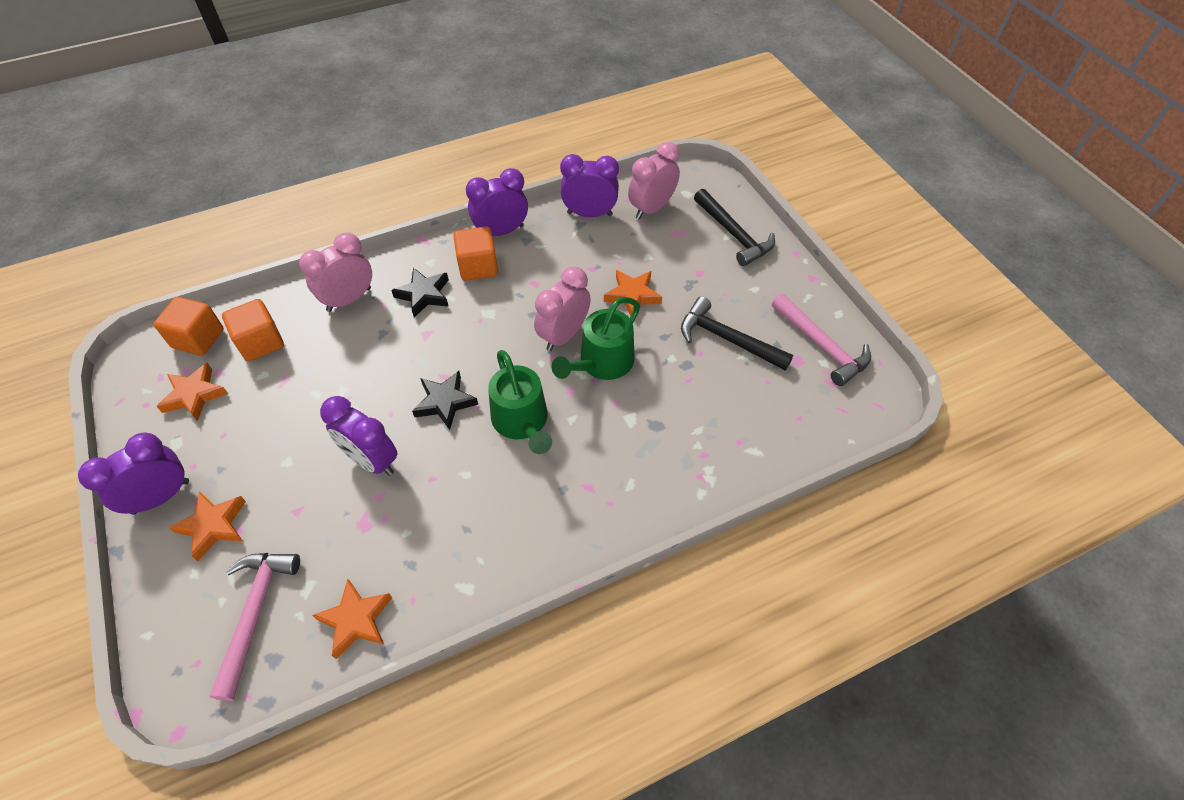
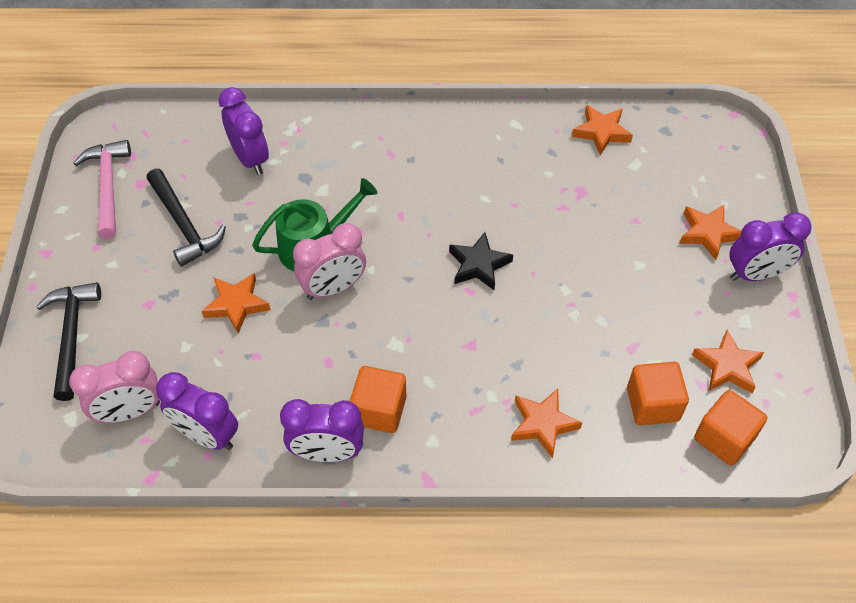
camera: 155 degrees left, 0 degrees up
(255, 613) = (676, 161): pink hammer -> none
(349, 299) = (543, 424): pink clock -> orange star
(372, 460) = (562, 237): purple clock -> purple clock (250, 159)
(424, 295) = (456, 396): black star -> none
(522, 422) = (417, 222): green watering can -> none

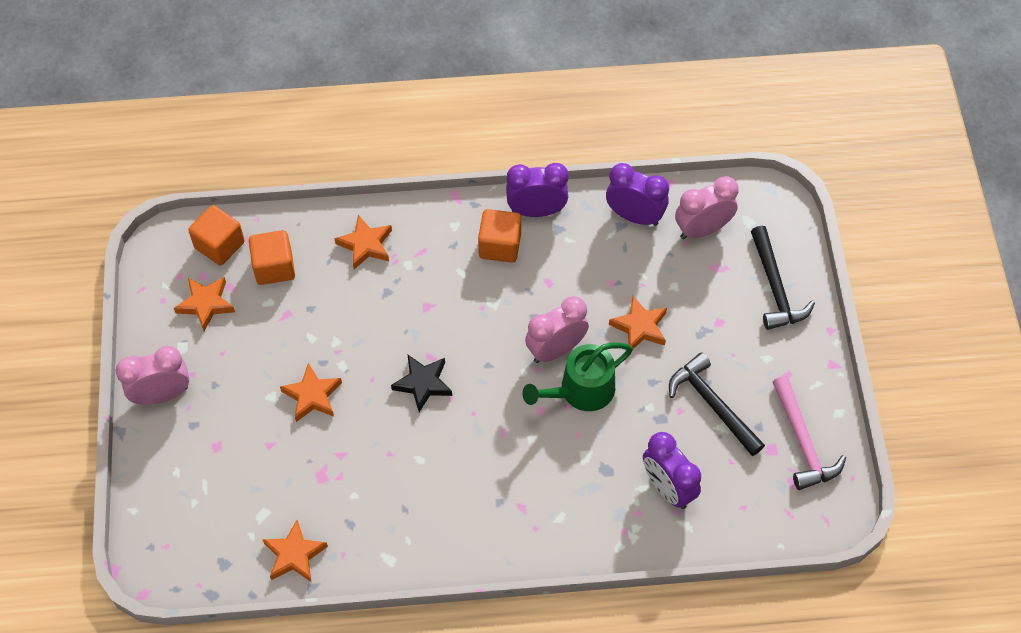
camera: 175 degrees right, 5 degrees up
(708, 233) = (199, 435): orange star -> orange star (312, 396)
(756, 274) = (162, 394): purple clock -> pink clock

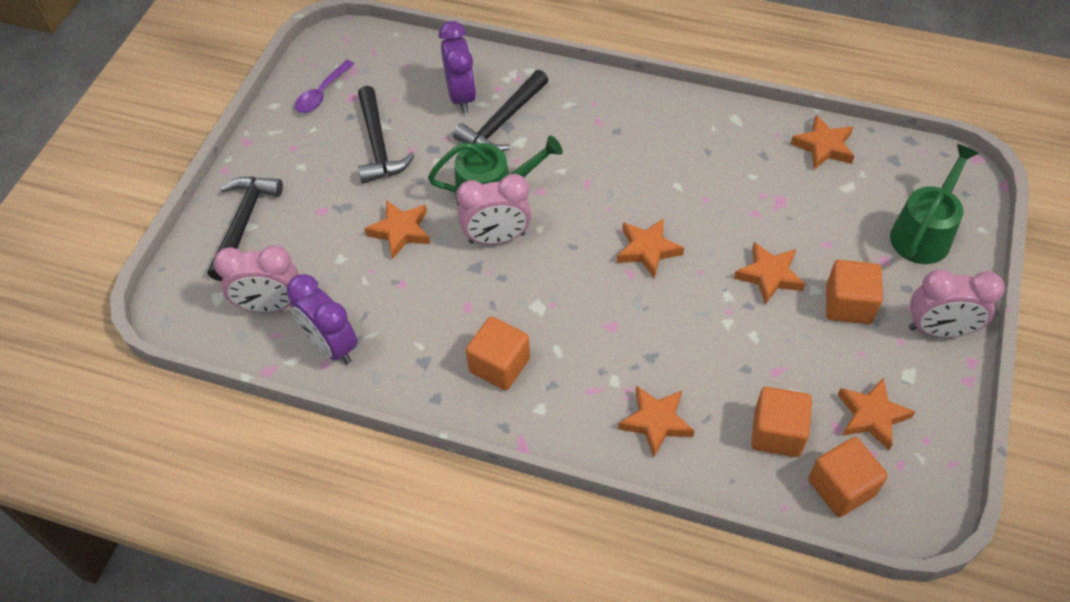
camera: 155 degrees left, 5 degrees down
(185, 486) = (923, 233): none -> green watering can
(240, 392) = (848, 305): none -> orange cube
(423, 384) = (648, 250): black star -> orange star
(536, 210) = (436, 392): purple clock -> none
(612, 472) = (502, 122): none -> black hammer
(803, 442) = (322, 94): pink hammer -> purple spoon

